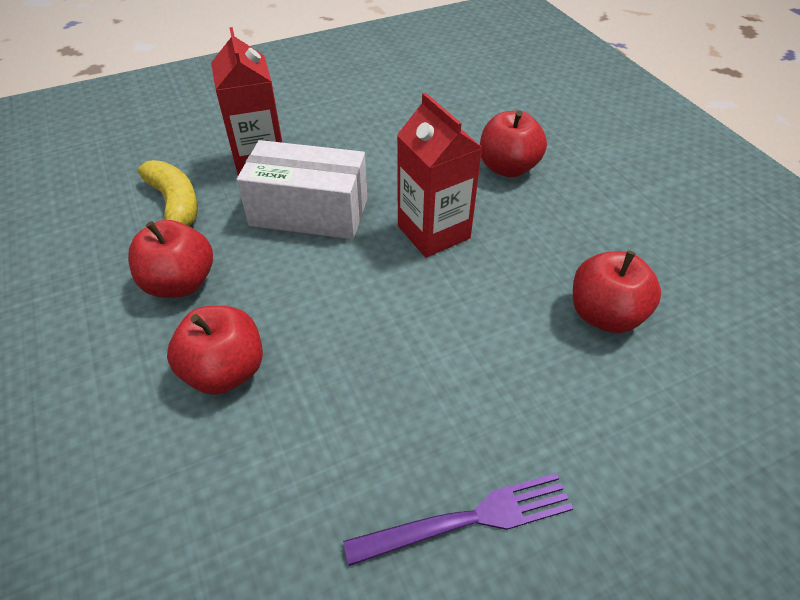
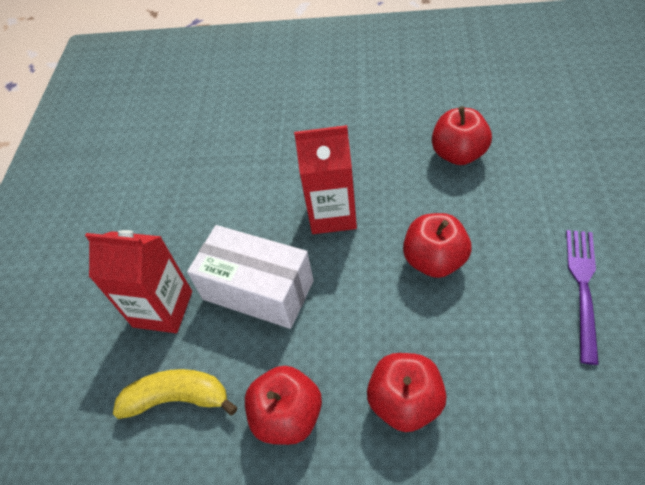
camera: 55 degrees left, 5 degrees up
(309, 212) = (258, 290): white box -> white box turned 75 degrees clockwise
(507, 167) = (291, 143): red apple -> red apple (434, 260)

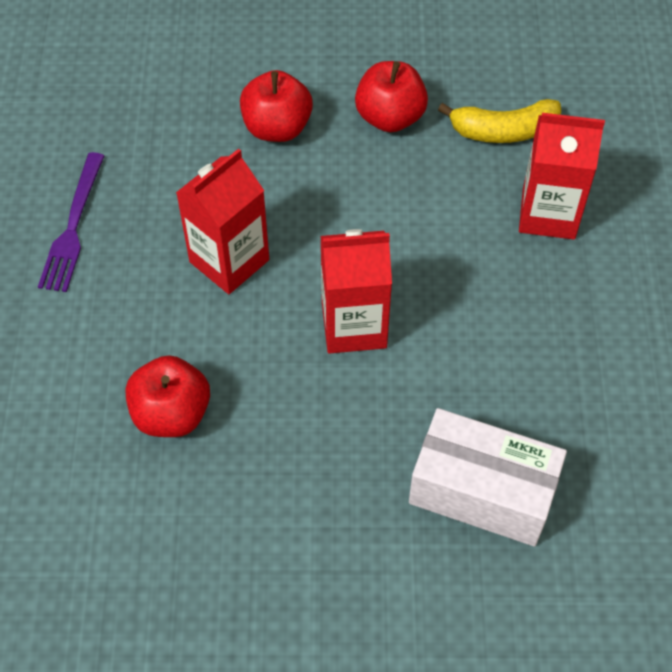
camera: 170 degrees right, 5 degrees up
(258, 290) = (439, 232): white box -> white box (482, 491)
(434, 260) = (229, 261): red apple -> red carton

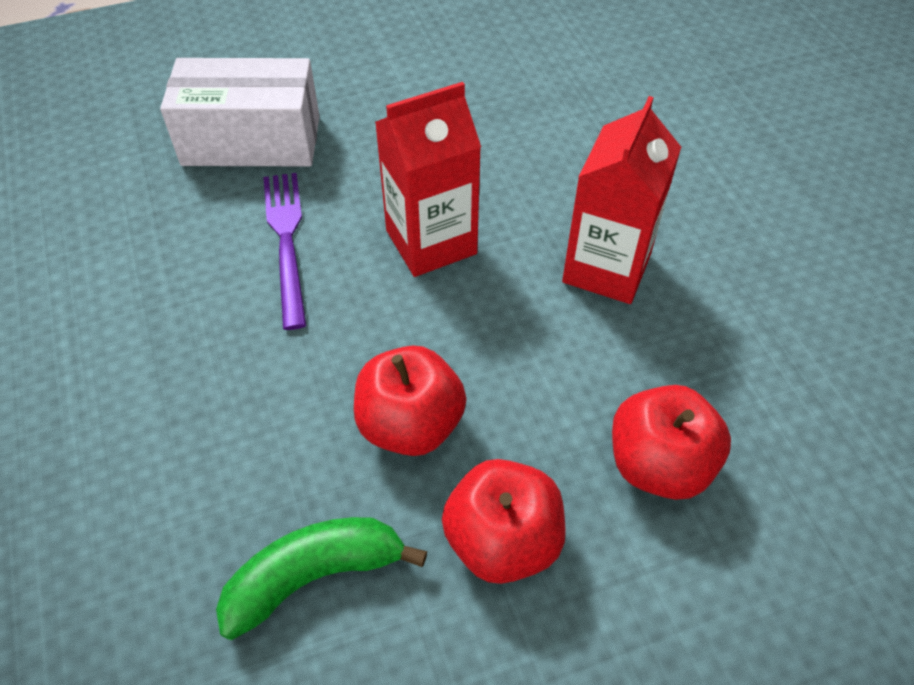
camera: 160 degrees right, 5 degrees down
(73, 227) = (806, 253): purple fork -> purple fork (287, 241)
(171, 413) = (571, 123): red apple -> red apple (410, 425)
(503, 131) = (314, 576): yellow banana -> green banana
(548, 213) = (221, 451): red carton -> none

